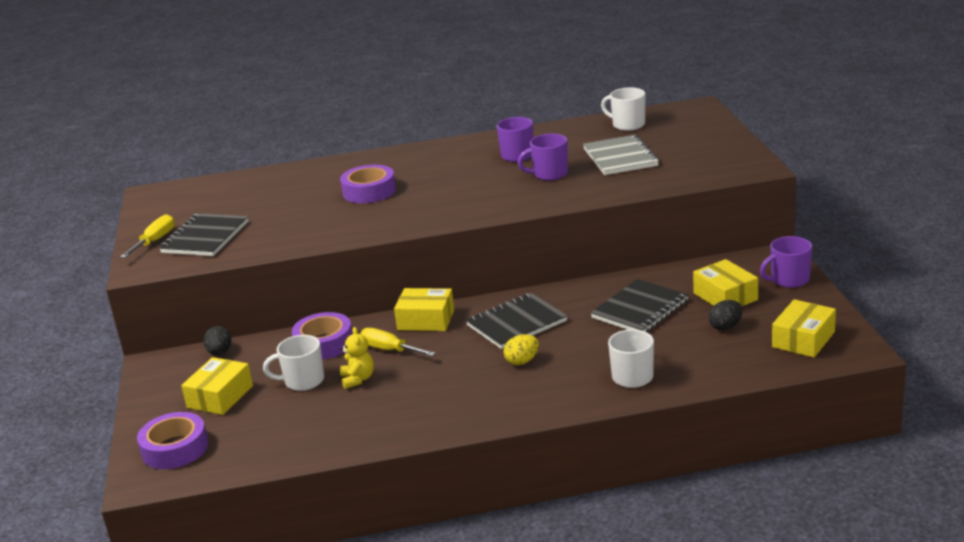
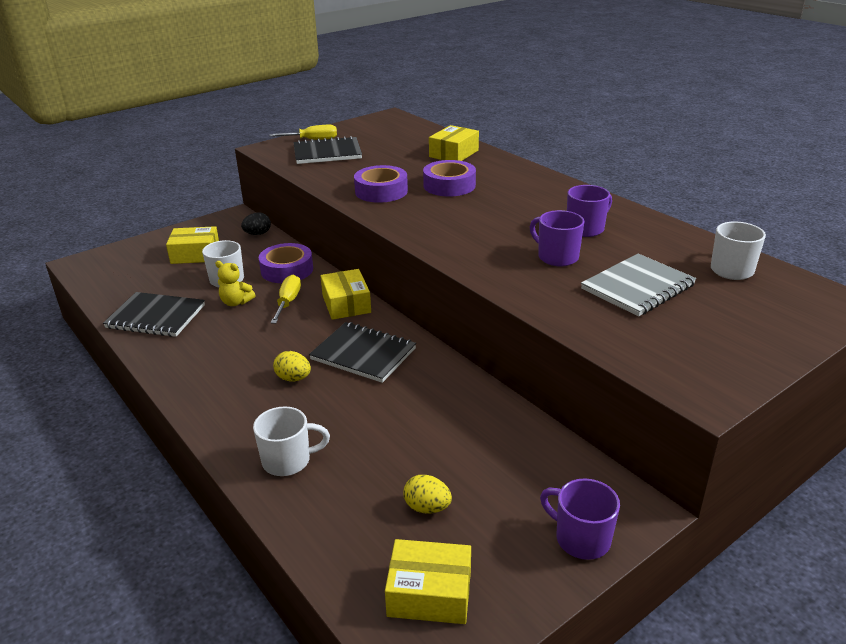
camera: 60 degrees right, 5 degrees up
(175, 448) = (122, 261): purple tape -> purple tape (381, 191)
(358, 379) = (236, 302): yellow teddy bear -> yellow teddy bear turned 60 degrees clockwise
(640, 309) = (432, 427): black notebook -> black notebook (156, 317)
(725, 296) = (500, 488): yellow box -> yellow box (454, 154)
(725, 327) = (427, 507): black egg -> yellow egg

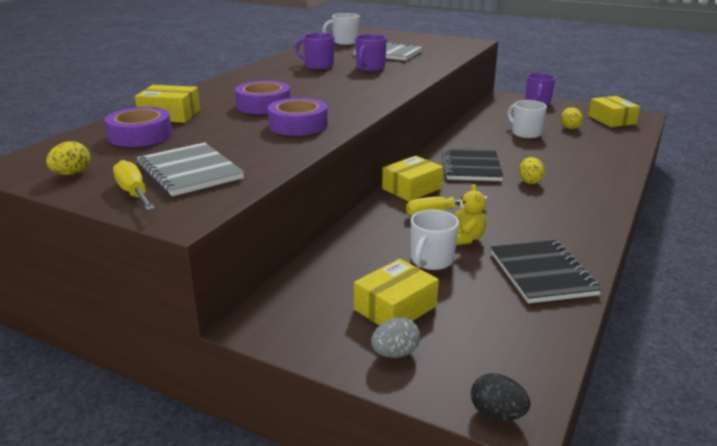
camera: 115 degrees left, 5 degrees down
(160, 245) = (395, 353): none -> grey egg
(195, 254) = (395, 308): yellow box -> yellow box turned 75 degrees clockwise
(257, 234) = (304, 281): black egg -> black egg (497, 414)
(287, 270) = (379, 232): purple tape -> purple tape (140, 135)
(288, 461) = (598, 162): white mug -> white mug (525, 133)
(327, 153) = (189, 172): black notebook -> grey notebook
(361, 128) = (72, 174): none -> yellow egg

